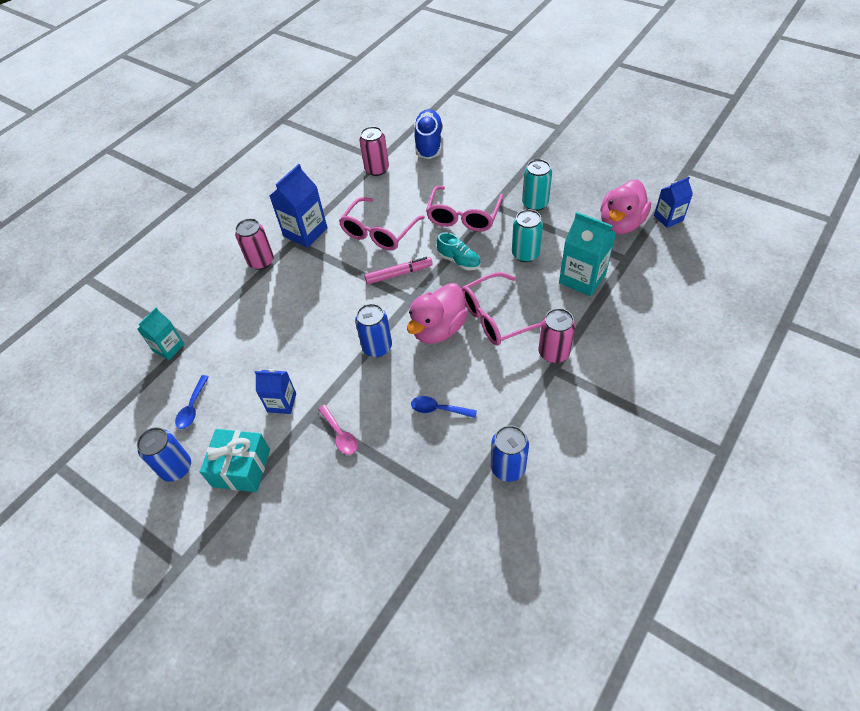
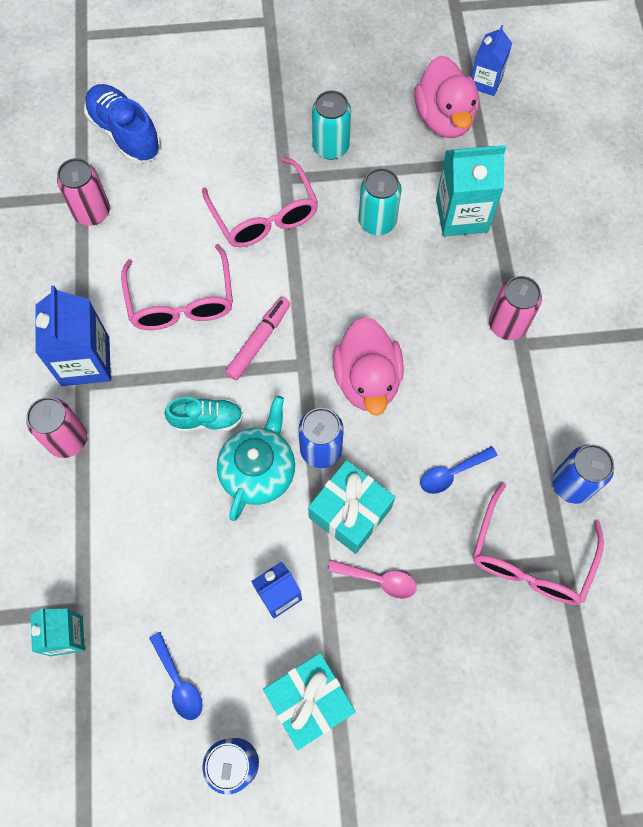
camera: 45 degrees left, 15 degrees up
(334, 335) = (258, 470): none -> turquoise teapot
(360, 389) = (350, 512): none -> turquoise gift
(459, 261) = (312, 278): turquoise shoe -> turquoise shoe (207, 419)
(496, 318) = (416, 323): pink glasses -> pink glasses (530, 558)

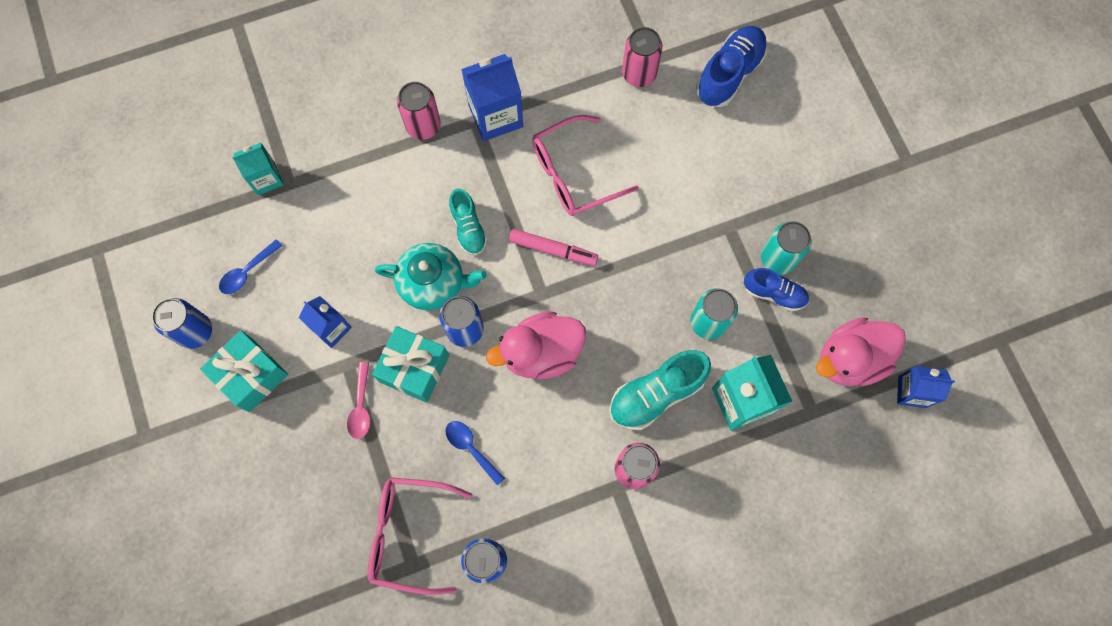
camera: 75 degrees right, 5 degrees up
(264, 216) = (682, 219): pink glasses -> none
(364, 160) = (774, 293): none -> blue shoe
(437, 285) = (656, 394): none -> turquoise shoe

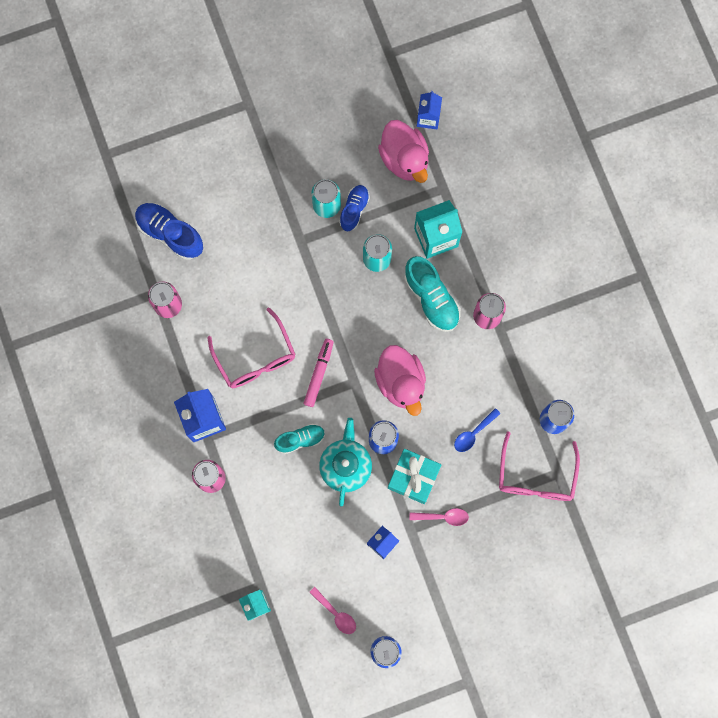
camera: 90 degrees left, 5 degrees up
(247, 272) = (336, 613): blue spoon -> pink spoon
(251, 375) = (420, 603): turquoise gift -> none

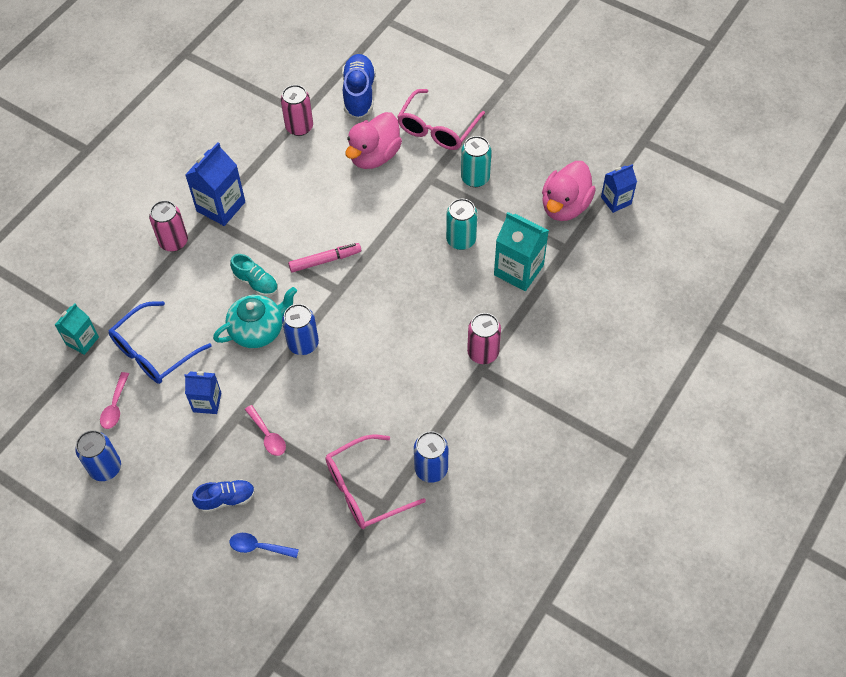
camera: 55 degrees right, 20 degrees down
(255, 358) = (302, 209): pink glasses -> pink glasses (437, 129)
(307, 556) = (153, 352): none -> blue glasses
(354, 210) = (489, 198): blue shoe -> blue shoe (226, 499)
(401, 382) = (366, 325): pink duck -> pink duck (374, 156)
(413, 478) = (287, 389): turquoise gift -> none
(431, 298) = (461, 301): turquoise shoe -> none
(473, 433) = (365, 411): blue spoon -> blue spoon (259, 547)

